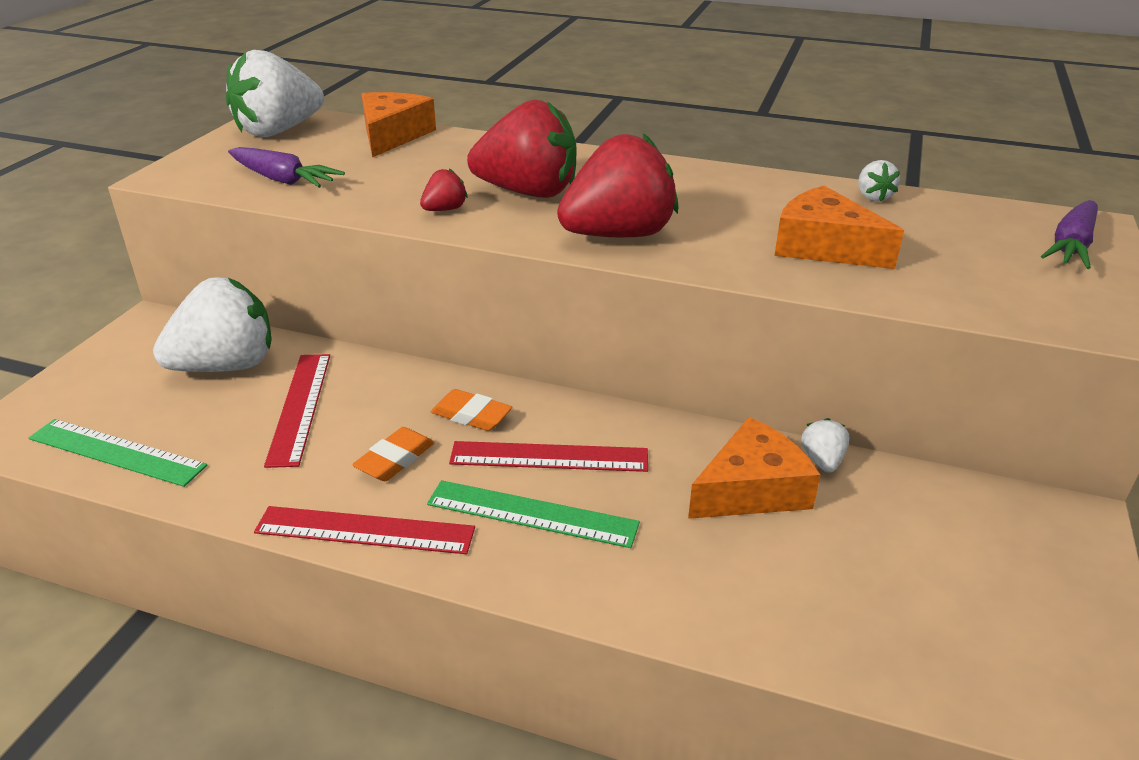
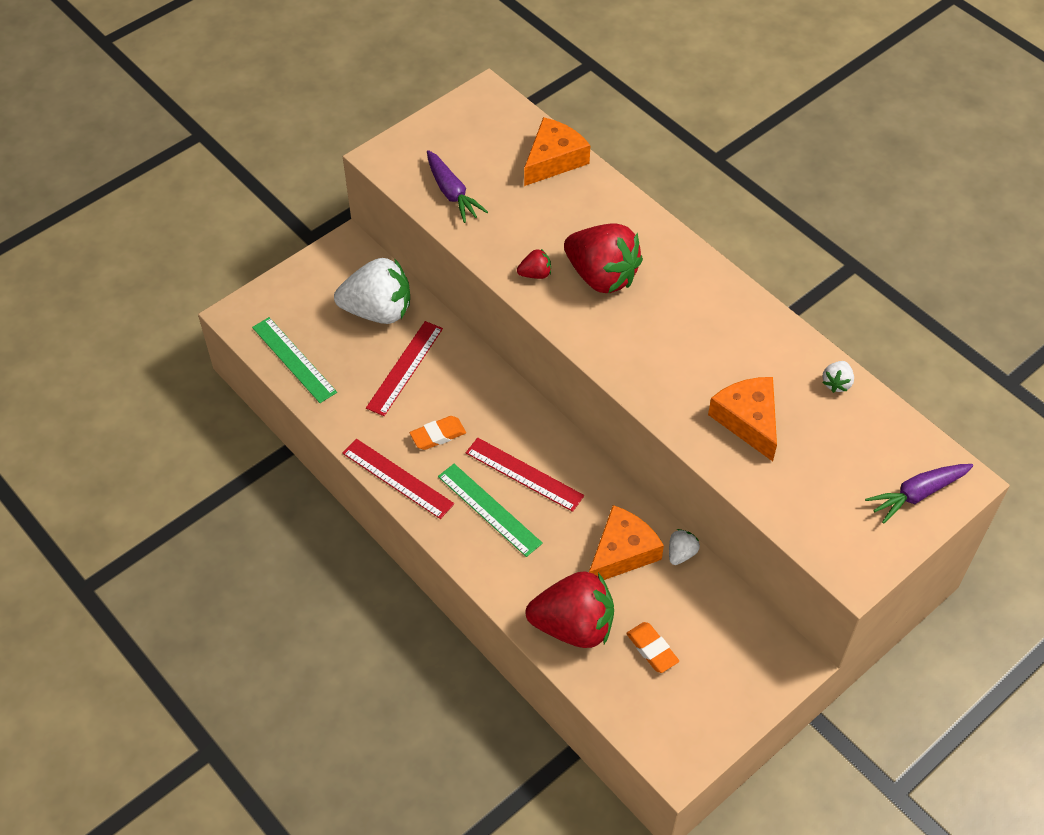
camera: 30 degrees right, 20 degrees up
(278, 131) = (478, 121): white strawberry -> none
(471, 415) = (499, 420): orange eraser -> orange eraser (652, 649)
(618, 235) = (626, 350): red strawberry -> red strawberry (573, 626)
(752, 489) = (622, 552): orange cheese -> orange cheese turned 45 degrees counterclockwise

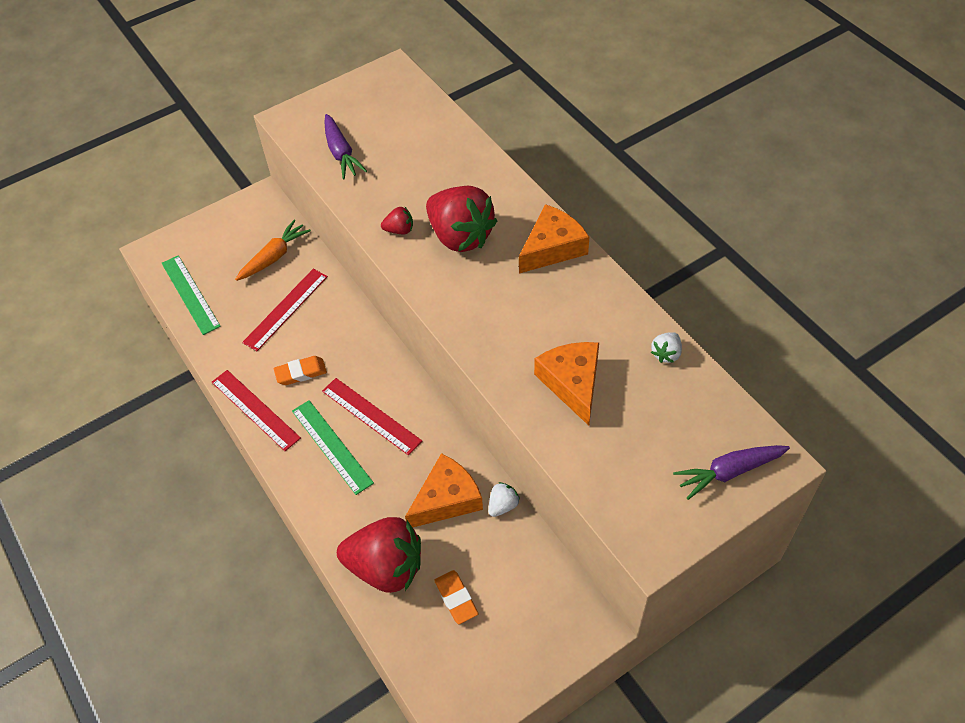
camera: 10 degrees right, 0 degrees up
(378, 311) = (274, 257): white strawberry -> orange carrot
(554, 160) = (439, 129): orange cheese -> orange cheese (552, 248)

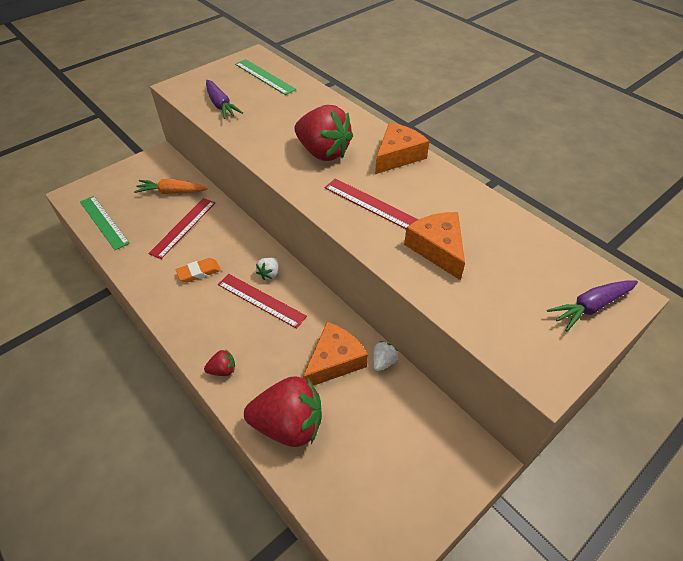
camera: 10 degrees left, 5 degrees down
(255, 410) = (161, 303): red ruler -> red ruler (370, 204)
(274, 257) = (172, 192): orange carrot -> orange carrot turned 120 degrees counterclockwise
(331, 446) = (229, 327): green ruler -> green ruler (264, 77)
(399, 230) = (273, 151): red strawberry -> red strawberry (223, 370)
(456, 598) = (356, 446): orange eraser -> none
(666, 354) = (508, 222): white strawberry -> white strawberry (269, 274)

